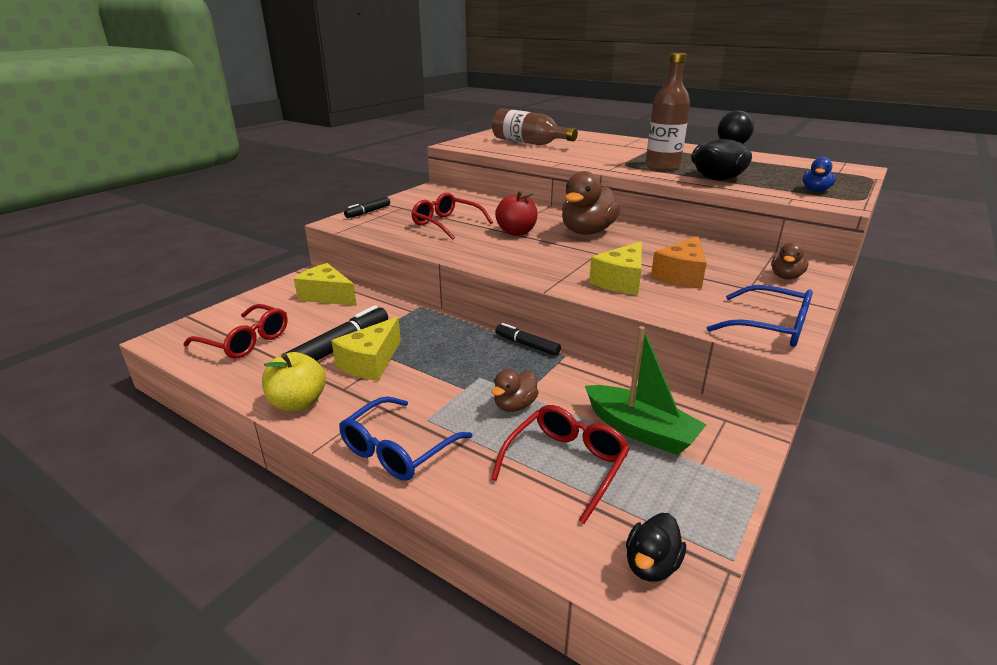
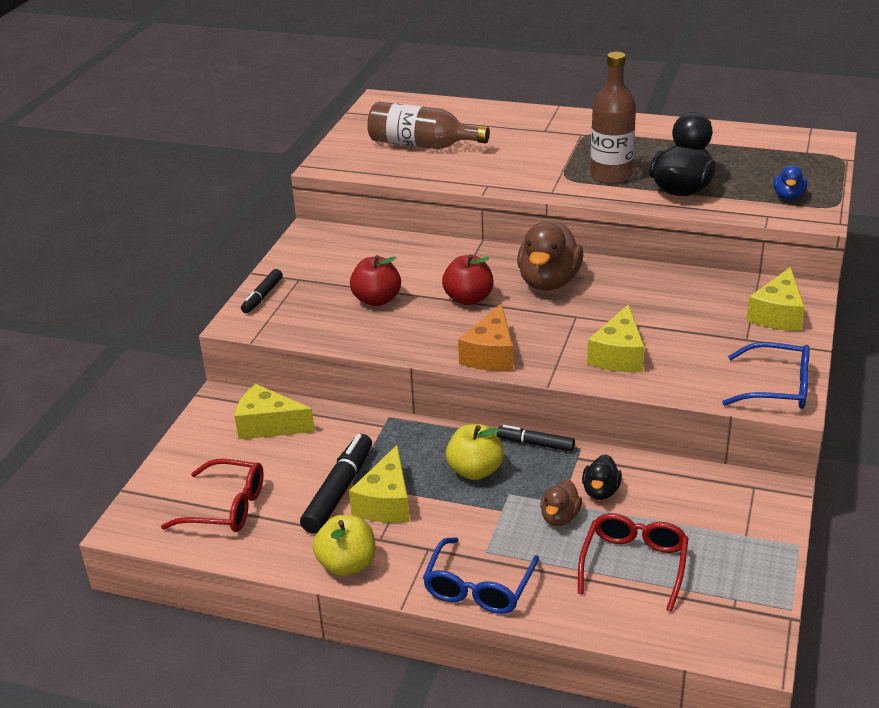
camera: 15 degrees left, 5 degrees up
(446, 224) = (377, 300): red glasses -> red apple
(462, 354) = (475, 471): none -> yellow apple
(640, 430) = (684, 516): green boat -> none
(651, 565) = (733, 629): black duck -> black duck (600, 491)
(681, 275) = (675, 334): orange cheese -> orange cheese (490, 354)
(785, 277) = (777, 314): brown duck -> yellow cheese

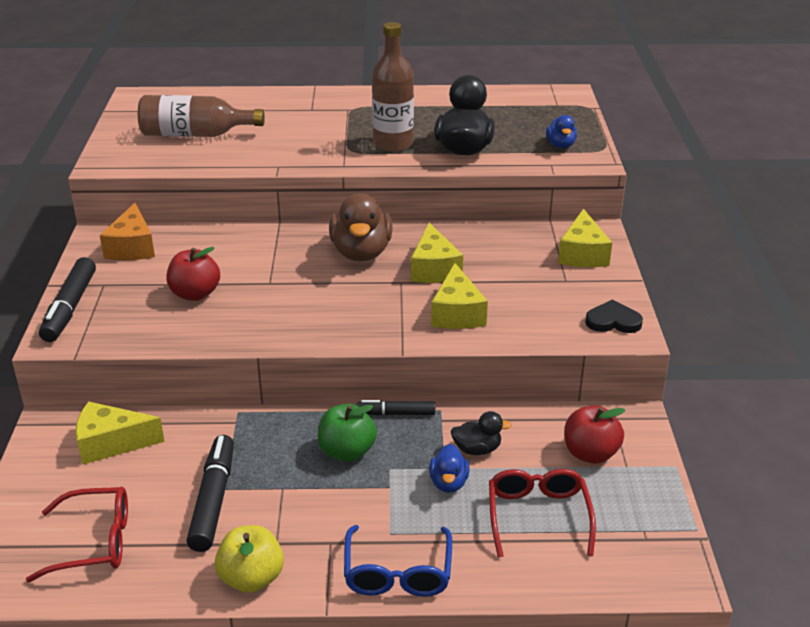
camera: 20 degrees left, 0 degrees up
(262, 296) = (70, 308): black marker -> black marker, size x1.66
(386, 502) = (268, 502): yellow cheese -> yellow cheese (434, 269)
(468, 299) = (289, 280): red apple -> red apple (590, 454)
(475, 471) = (347, 452): yellow apple -> green apple
(490, 354) = (333, 331): orange cheese -> orange cheese (132, 247)
(560, 517) = (448, 483): brown duck -> blue duck
(600, 491) = (477, 449): black duck -> black duck turned 90 degrees counterclockwise
(777, 387) = (613, 321): blue glasses -> black heart

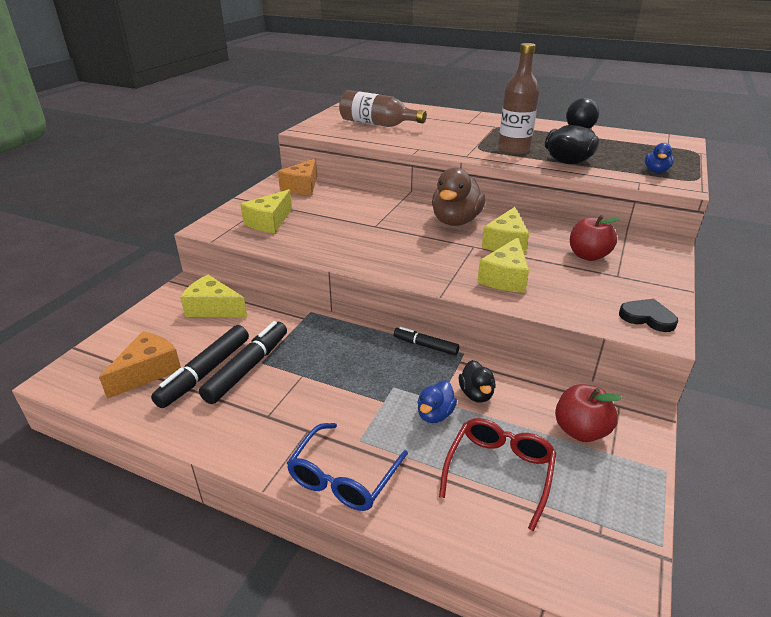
camera: 25 degrees right, 0 degrees up
(70, 308) = (234, 212): black marker -> black marker (205, 372)
(94, 542) = (148, 371): red glasses -> orange cheese
(195, 294) = (319, 222): red apple -> red apple (588, 256)
(251, 578) = (229, 438): yellow apple -> none
(347, 452) = (368, 363): green apple -> none
(477, 449) = (476, 394): black duck -> black duck turned 60 degrees clockwise
(582, 254) = (644, 259): yellow cheese -> yellow cheese (269, 222)

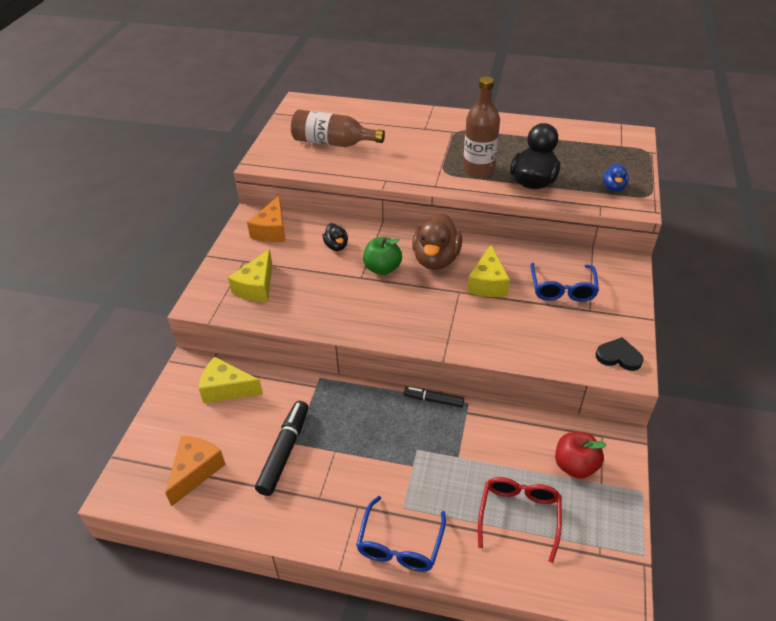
camera: 10 degrees left, 10 degrees up
(205, 372) = (248, 463): black marker -> none
(399, 222) = (382, 268): none -> green apple
(435, 414) = (458, 471): blue duck -> none
(476, 394) = (487, 444): black duck -> black duck (336, 246)
(505, 278) = (495, 328): yellow cheese -> none
(588, 256) = (562, 289): red apple -> blue glasses

